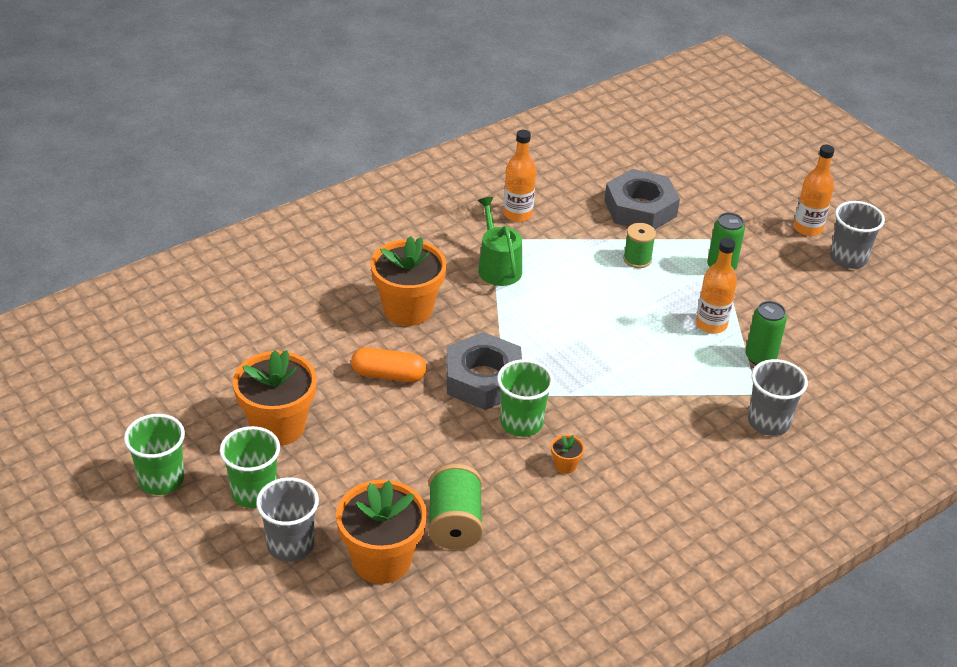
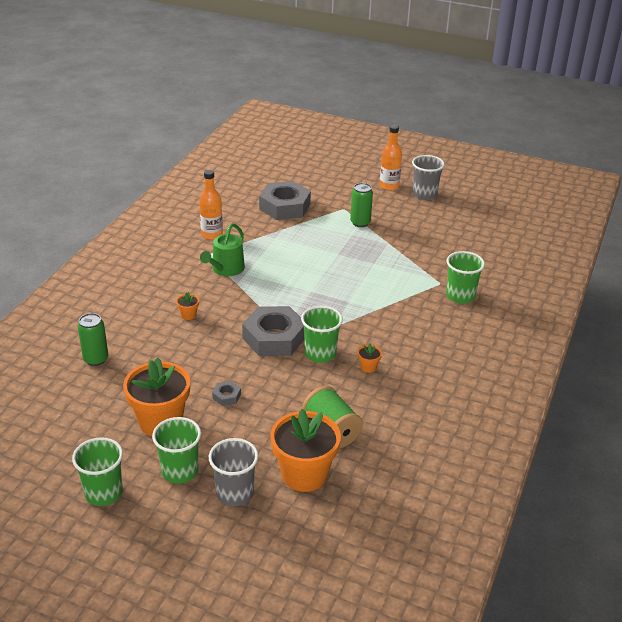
camera: 30 degrees left, 5 degrees down
(371, 428) = (226, 396): none -> grey nut
(388, 375) = (210, 359): orange capsule -> none
(408, 309) = (188, 315): orange flower pot -> orange flower pot, size x0.41
(498, 267) = (226, 269): green watering can -> green watering can turned 105 degrees counterclockwise
(637, 259) = (308, 235): green spool -> none
(711, 324) = (382, 255): orange bottle -> none
(760, 357) = (425, 263): green can -> green can (96, 359)
(768, 422) = (460, 296): grey cup -> green cup

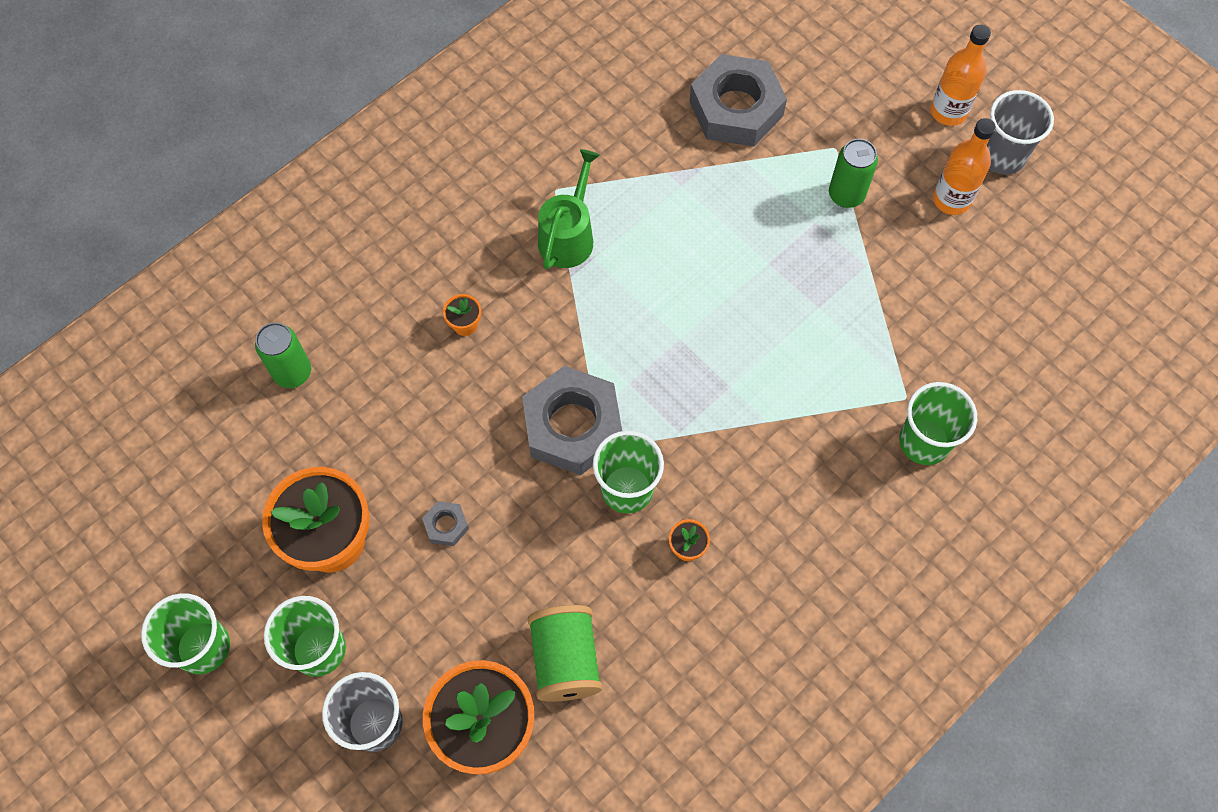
camera: 25 degrees right, 30 degrees up
(212, 234) = (582, 141): orange bottle -> orange bottle (951, 200)
(226, 269) = (568, 236): green watering can -> green watering can turned 150 degrees clockwise

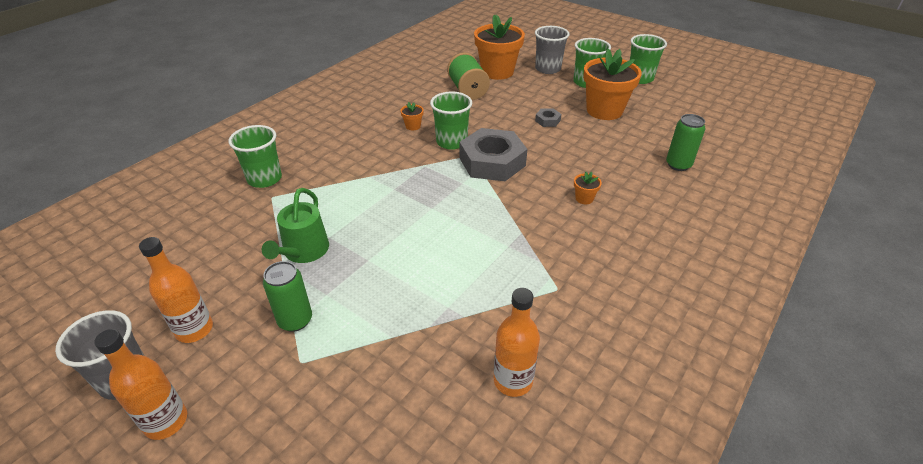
camera: 170 degrees right, 25 degrees down
(568, 236) = (533, 257): green watering can -> green watering can (304, 251)
(633, 100) = (513, 381): none -> orange bottle
(736, 108) = (403, 389): grey nut -> none

